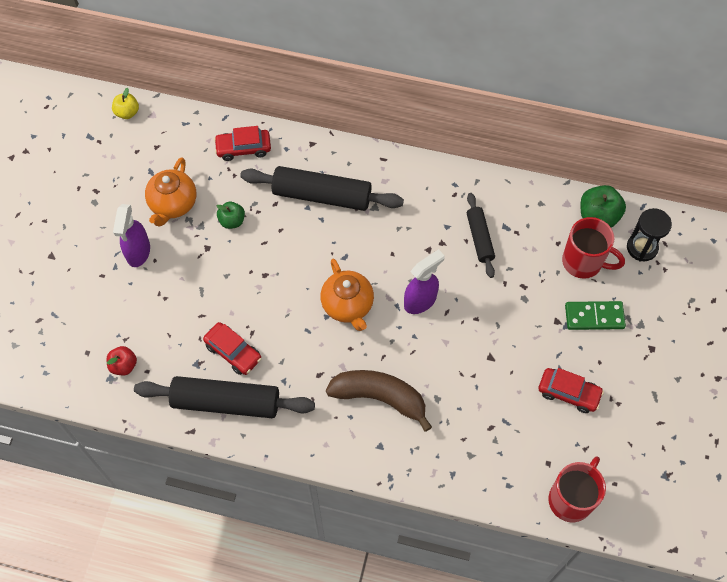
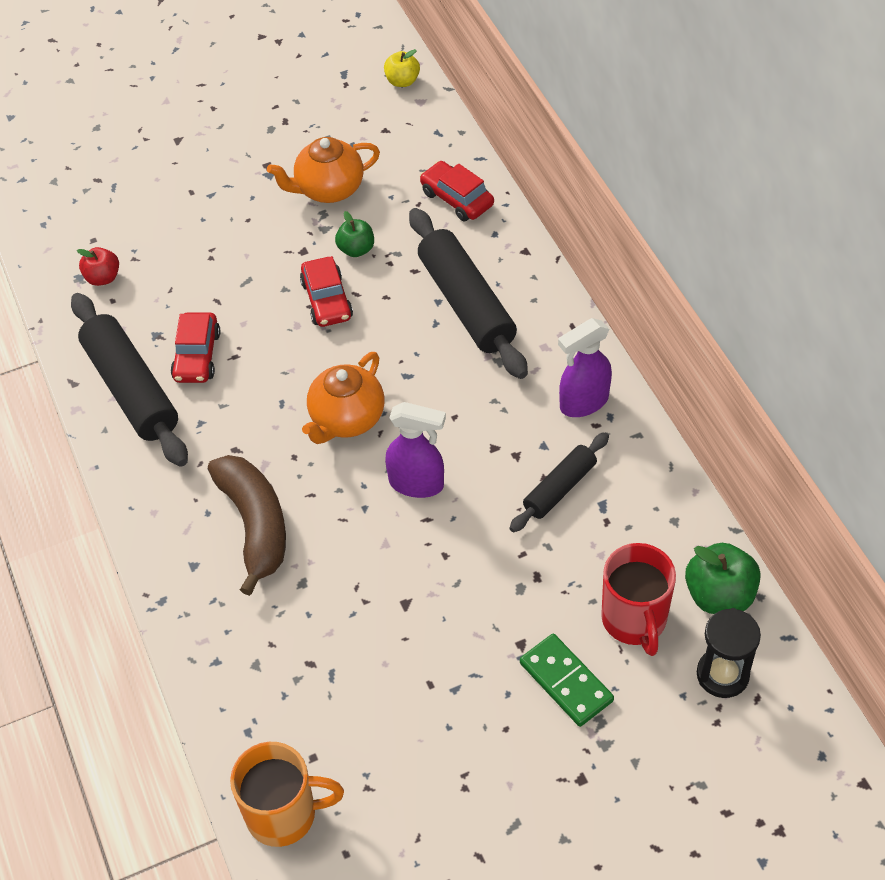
camera: 55 degrees right, 10 degrees down
(138, 252) = (244, 201): purple spray bottle -> purple spray bottle (583, 402)
(568, 393) = (430, 720): red car -> red car (327, 300)
(571, 499) = (284, 814): red mug -> orange mug

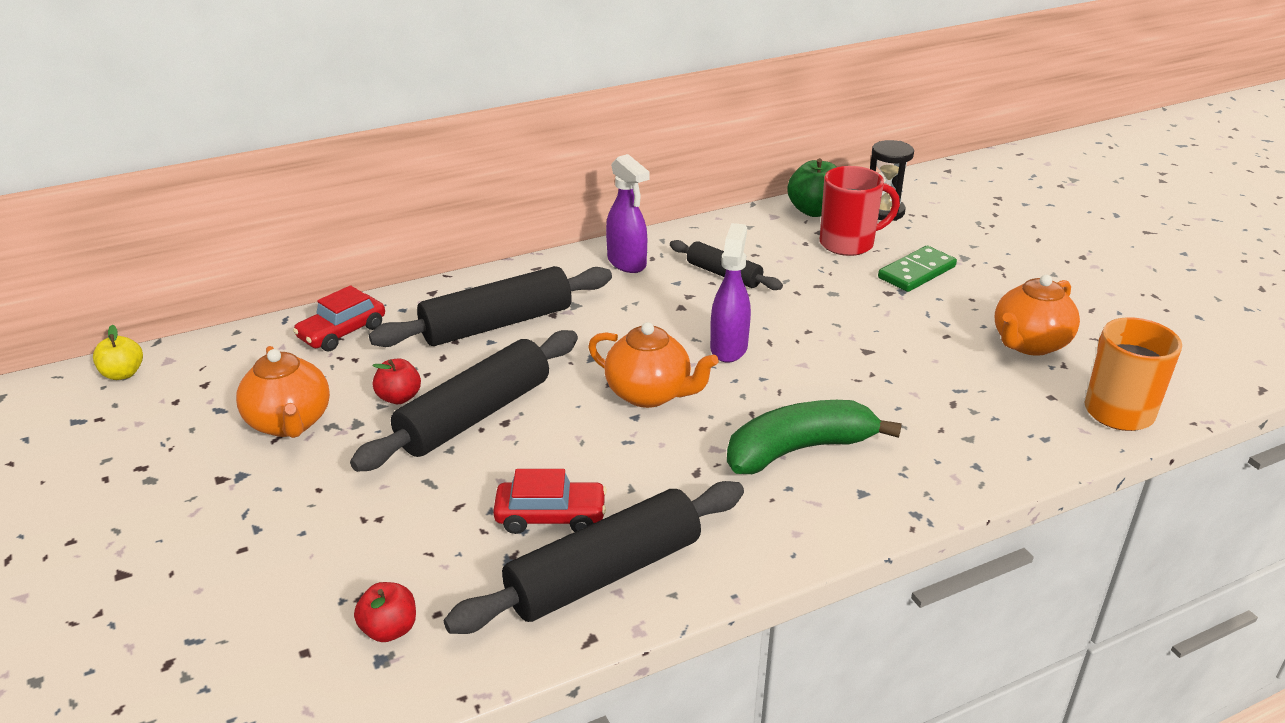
camera: 95 degrees left, 20 degrees down
(255, 525) = (799, 450): brown banana -> green banana
(327, 300) = (475, 415): red car -> black rolling pin
(356, 249) = (399, 397): green apple -> red apple
(409, 764) = (1029, 344): none -> orange teapot

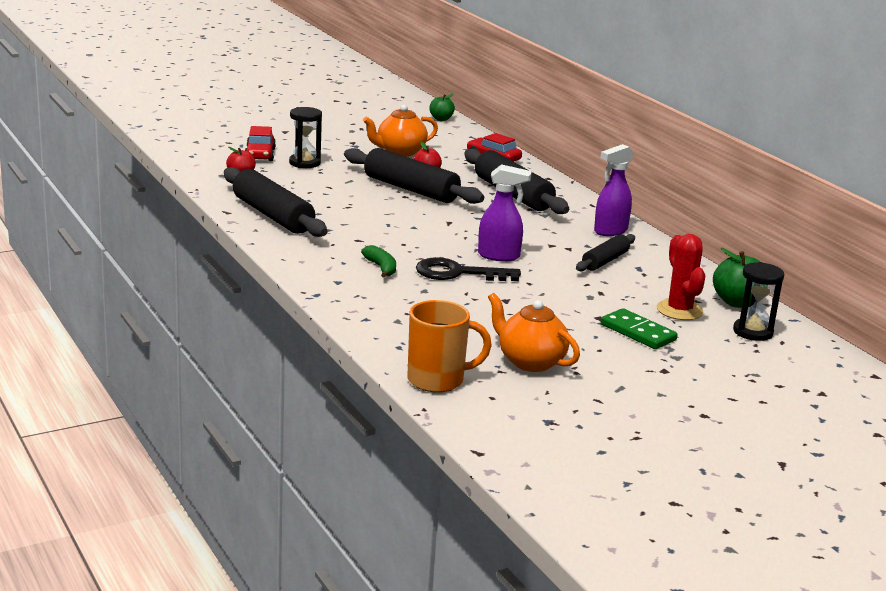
camera: 85 degrees right, 10 degrees down
(123, 374) = (441, 119): yellow apple -> green apple
(328, 539) = (304, 163): none -> black hourglass
(551, 516) = (319, 205): red car -> red car (260, 154)
(649, 394) = (438, 231): orange teapot -> none
(796, 383) = (458, 273): none -> black key
(799, 450) = (381, 268): green banana -> green banana, size x0.52
(848, 243) = (679, 310): red mug -> red cactus

